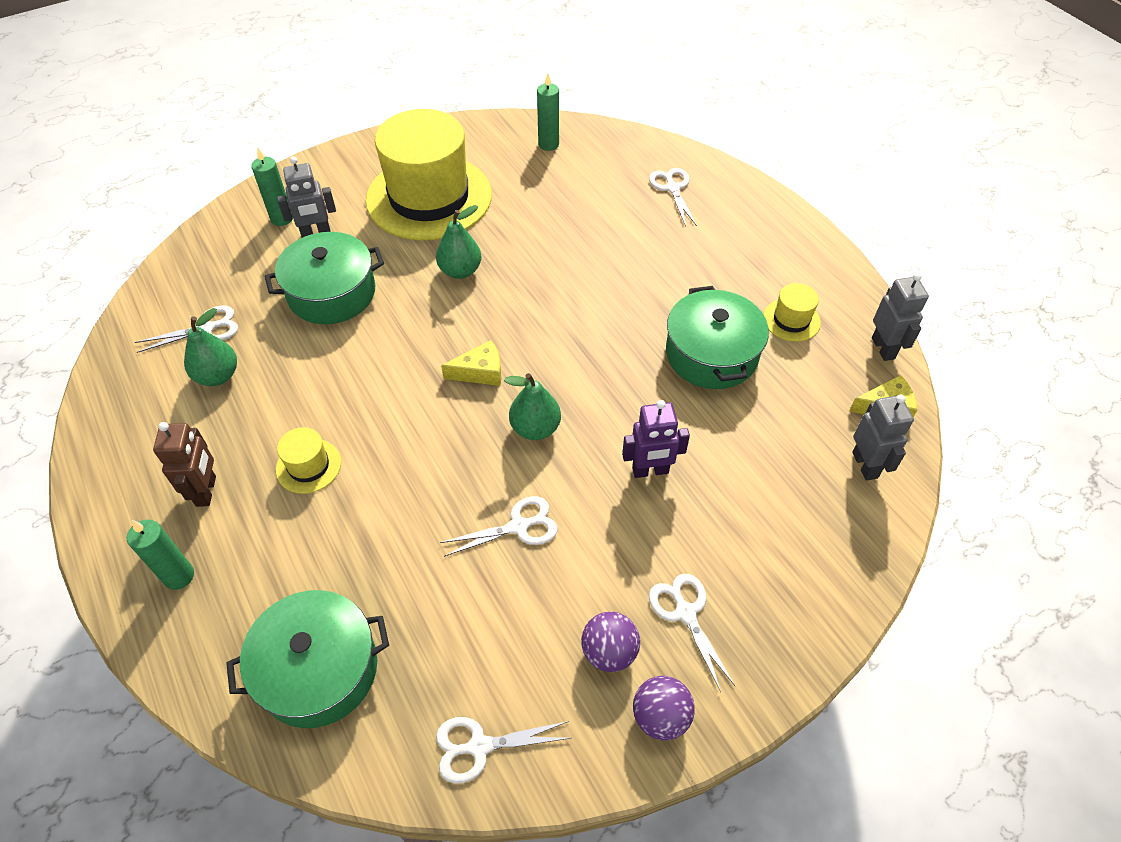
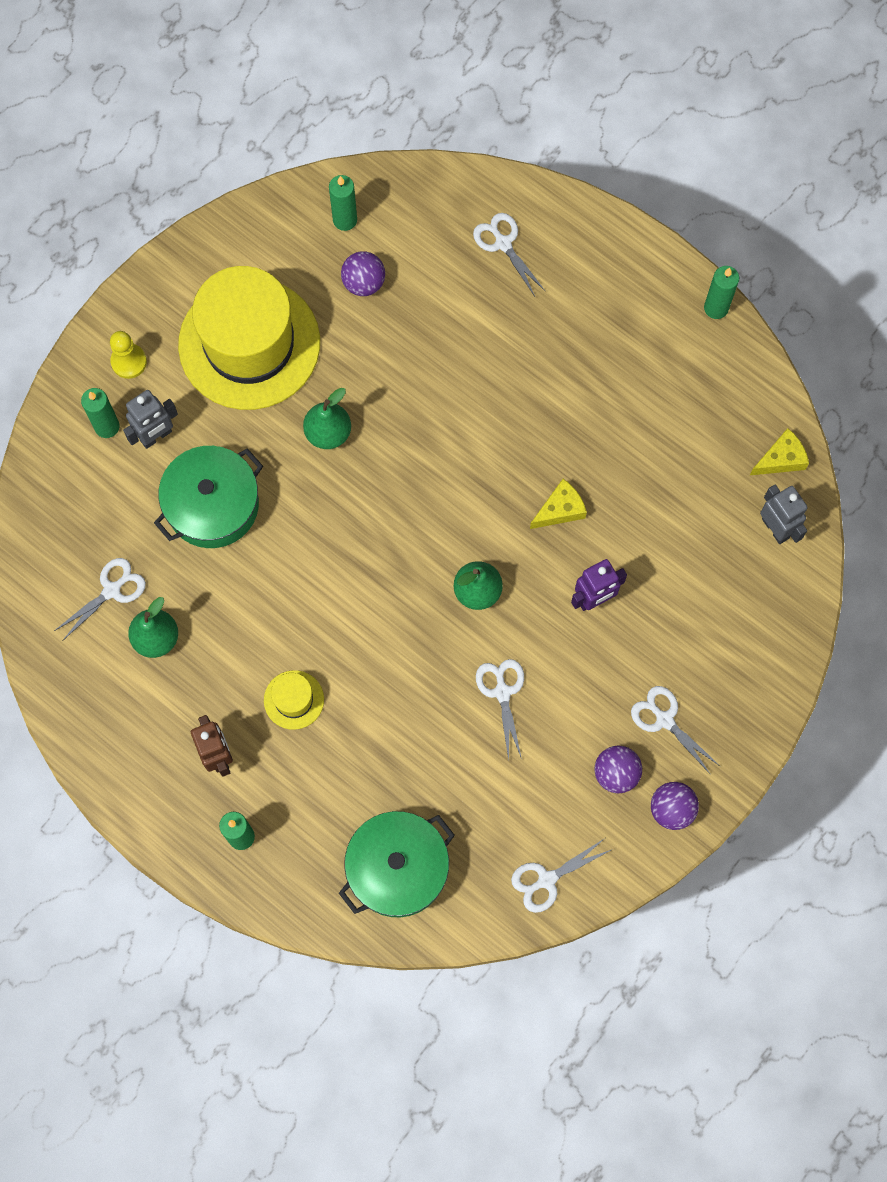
camera: 20 degrees left, 20 degrees up
(327, 184) = (129, 362): none -> yellow pawn
(480, 372) = (402, 548): yellow cheese -> yellow cheese (560, 510)
(519, 526) = (502, 692): white scissors -> white scissors turned 60 degrees counterclockwise
(543, 184) = (363, 283): none -> purple ball
(711, 354) = (609, 452): green pot -> none
(791, 320) = (672, 385): yellow hat -> none
(850, 276) = (716, 308): none -> green candle
(883, 348) = (765, 390): grey robot -> none

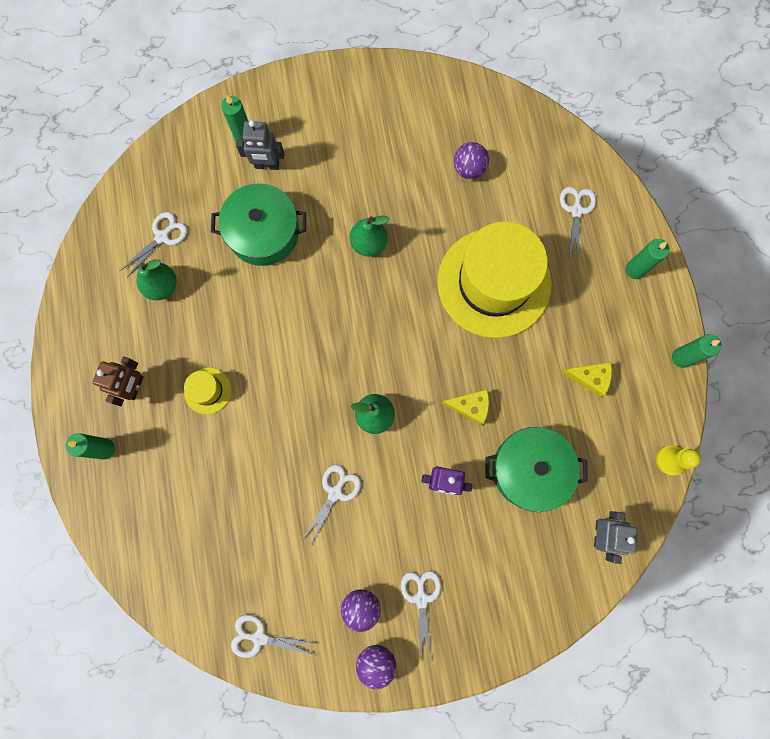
camera: 40 degrees right, 5 degrees up
(112, 590) = (162, 237): white scissors -> white scissors turned 45 degrees counterclockwise
(129, 362) = (289, 109): yellow pawn -> yellow pawn (670, 460)
(249, 344) = (368, 153): yellow hat -> yellow hat (494, 283)
(345, 220) = (490, 122): green candle -> green candle (634, 270)
(397, 868) = (177, 549): green pot -> green pot (529, 470)
(781, 459) = (642, 491): yellow cheese -> yellow cheese (589, 378)

